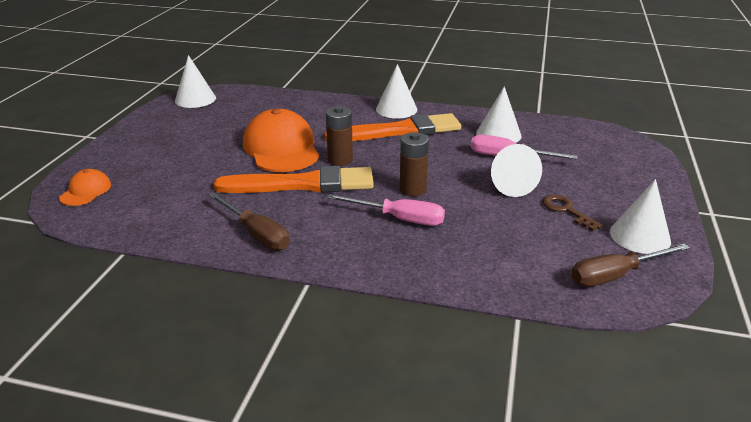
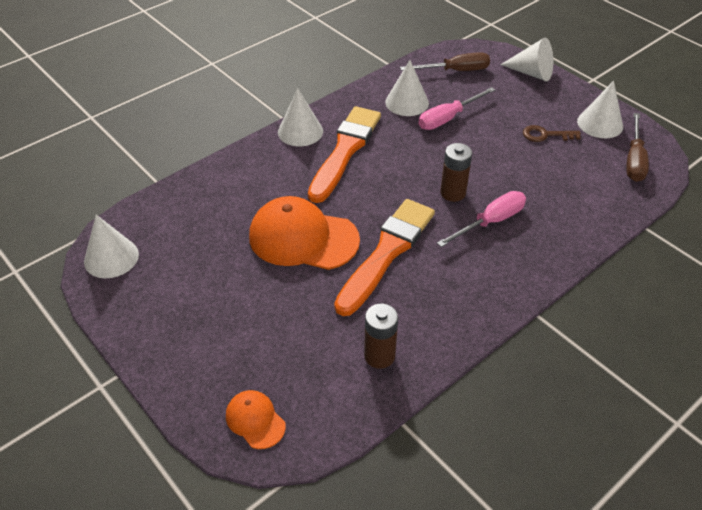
camera: 55 degrees left, 15 degrees up
(256, 234) = (447, 316): brown screwdriver -> brown screwdriver (455, 71)
(340, 160) = (364, 210): brown battery -> brown battery (379, 356)
(509, 184) = (488, 140): white cone -> white cone (531, 73)

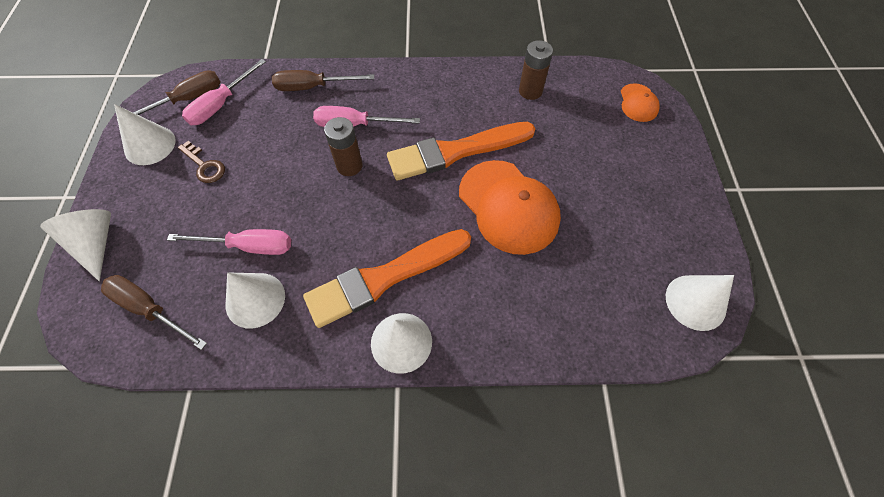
camera: 140 degrees left, 15 degrees up
(567, 228) = (313, 87): none -> brown screwdriver
(607, 172) = (221, 105): none -> pink screwdriver

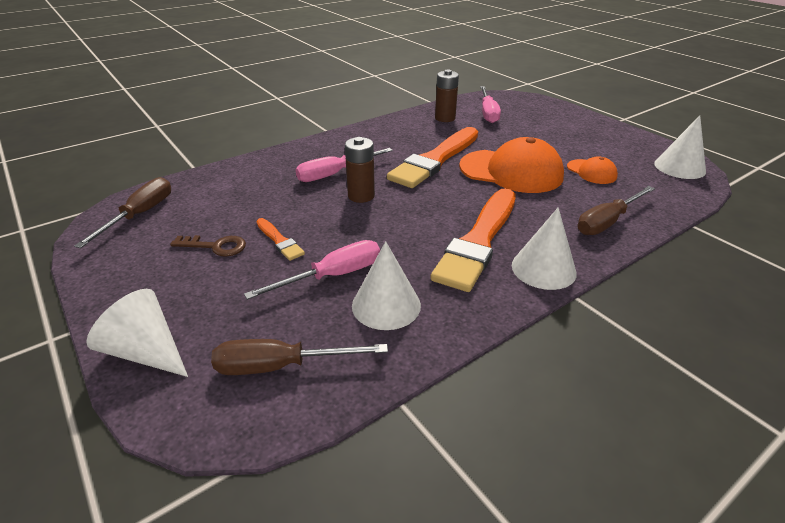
camera: 35 degrees left, 25 degrees down
(150, 145) = (131, 257): white cone -> none
(221, 105) = (184, 205): pink screwdriver -> pink screwdriver (488, 113)
(248, 185) = (280, 241): none -> orange brush
(313, 87) = (267, 167): brown screwdriver -> brown screwdriver (607, 222)
(638, 103) = (519, 103): orange cap -> orange cap (591, 172)

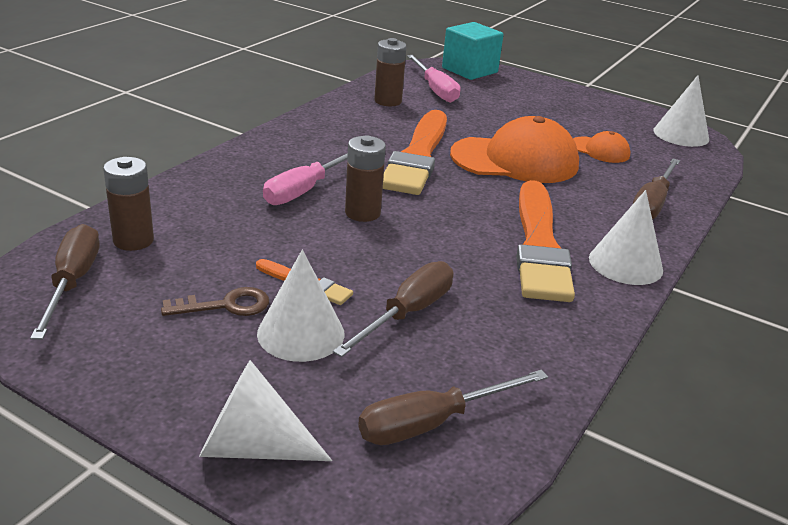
camera: 25 degrees left, 5 degrees down
(198, 193) = (133, 240): none -> brown battery
(332, 276) = (407, 313): pink screwdriver -> brown screwdriver
(386, 305) = (494, 333): white cone -> white cone (301, 333)
(527, 101) = (469, 70): none -> turquoise cube

